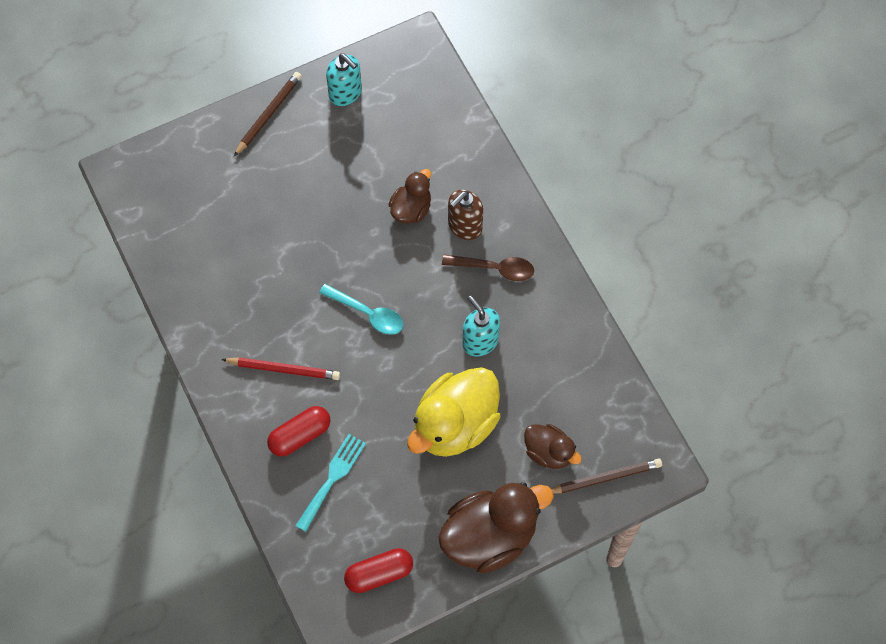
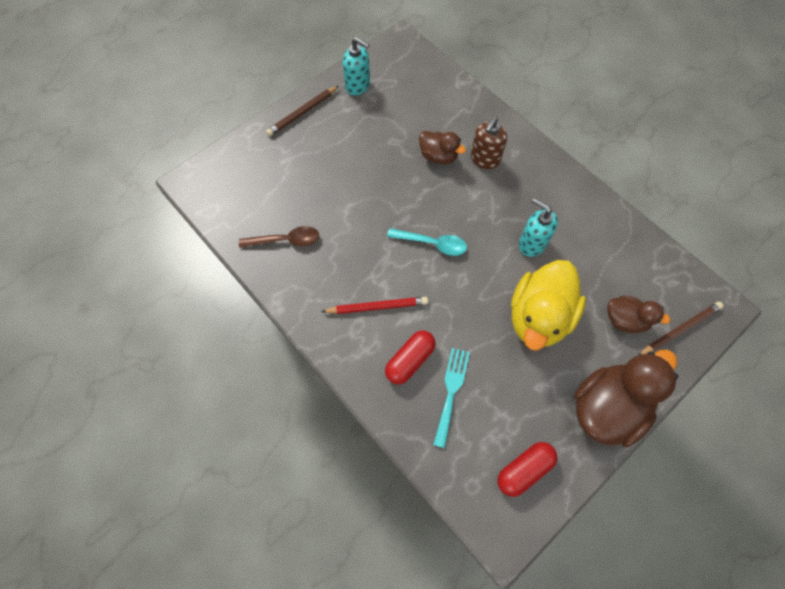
camera: 15 degrees left, 0 degrees up
(268, 114) = (302, 113): brown pencil -> brown pencil turned 150 degrees counterclockwise
(411, 209) = (438, 156): brown duck -> brown duck turned 105 degrees clockwise
(494, 268) = (520, 185): brown spoon -> brown spoon (285, 240)

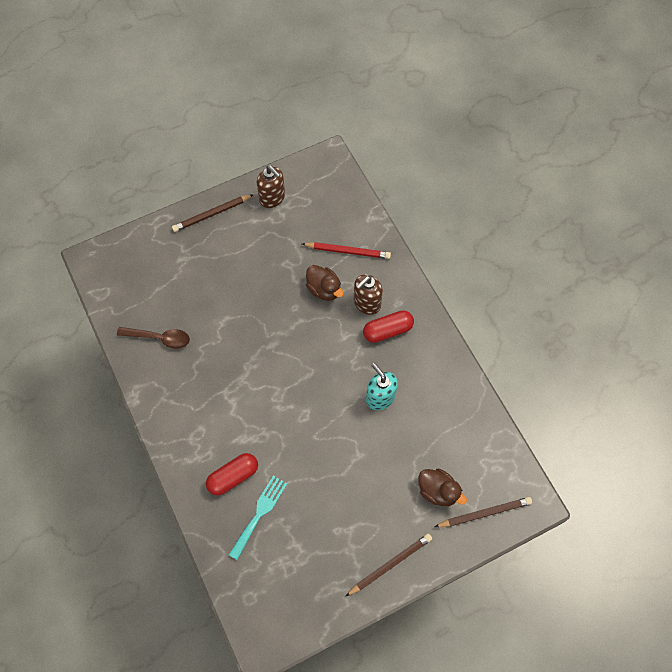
camera: 15 degrees right, 0 degrees up
(358, 86) = (272, 198): turquoise soap dispenser -> brown soap dispenser
(377, 306) = (221, 421): red pencil -> red pencil (348, 251)
(432, 244) = (289, 374): turquoise spoon -> none
(524, 470) = (298, 597): red capsule -> red capsule (387, 330)
(538, 317) = (360, 468): yellow duck -> none
(607, 407) = (390, 564): brown duck -> brown pencil

